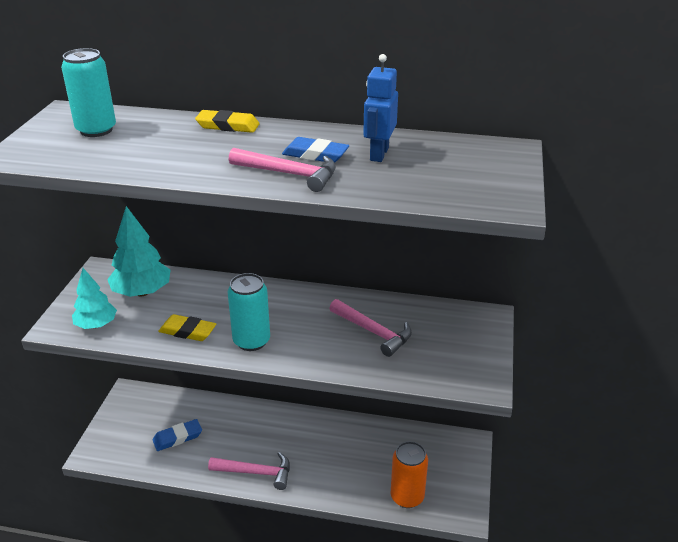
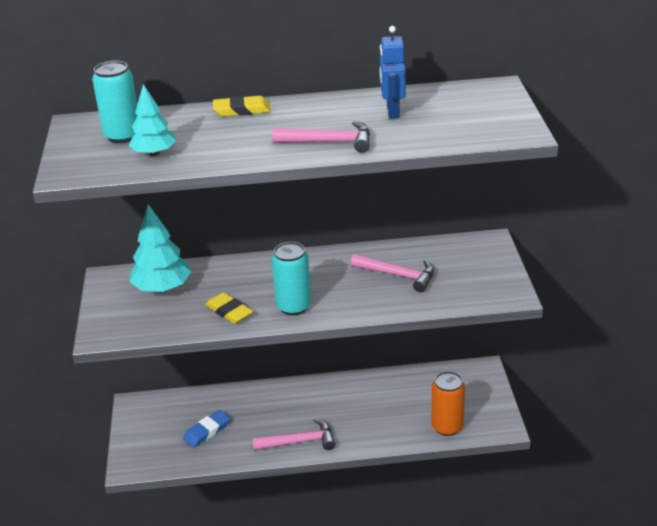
camera: 15 degrees left, 0 degrees up
(96, 325) = (138, 325): turquoise tree -> turquoise tree (154, 153)
(188, 331) = (229, 311): yellow eraser -> yellow eraser turned 45 degrees clockwise
(315, 154) = (339, 122): blue eraser -> none

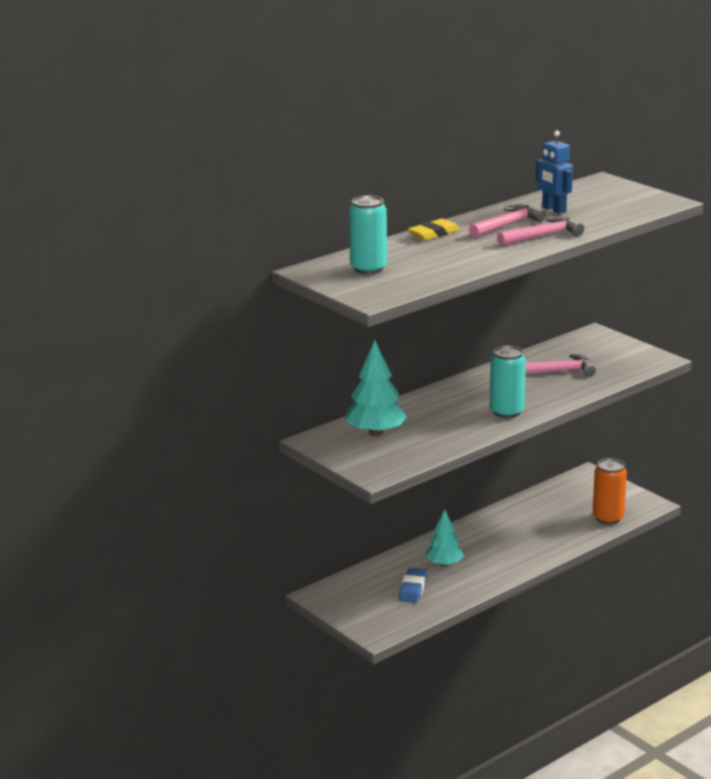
camera: 35 degrees left, 10 degrees down
(154, 153) = (419, 272): turquoise tree -> turquoise tree (444, 564)
(229, 311) = (459, 429): yellow eraser -> none
(299, 441) = (503, 567): pink hammer -> pink hammer (507, 224)

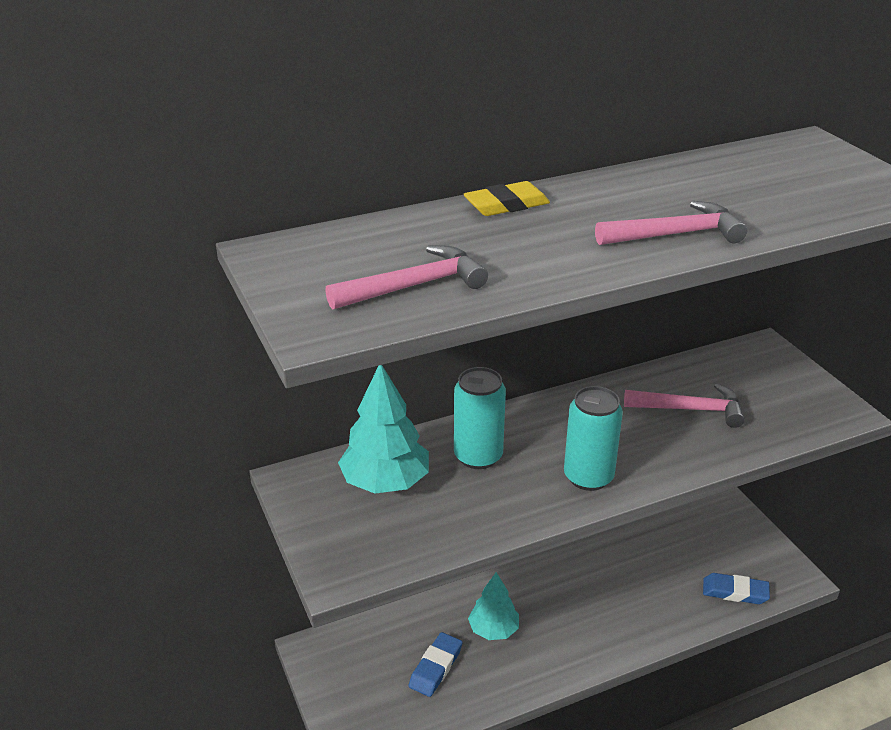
camera: 15 degrees right, 10 degrees up
(368, 268) = (360, 261): turquoise can -> turquoise can (478, 456)
(507, 224) = (629, 204): pink hammer -> pink hammer (414, 286)
(553, 209) = (715, 185): blue robot -> none
(608, 518) = (735, 592): orange can -> blue eraser

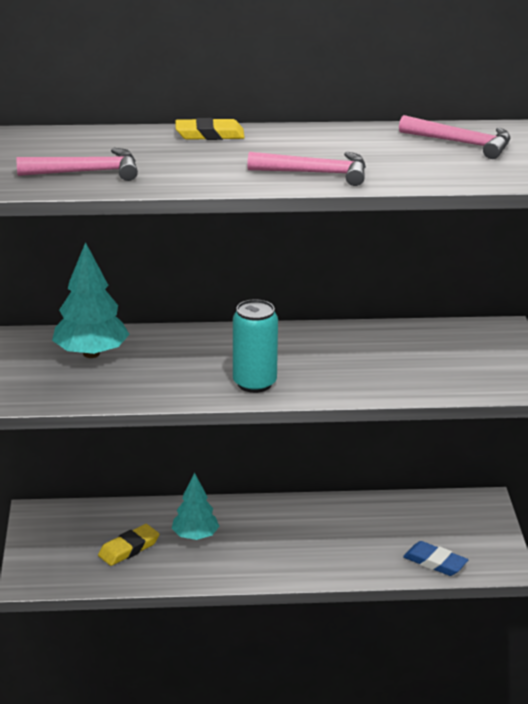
camera: 20 degrees right, 5 degrees down
(435, 667) = (129, 548): blue eraser -> yellow eraser
(478, 456) = (177, 352): turquoise can -> none
(690, 409) = (386, 358): pink hammer -> pink hammer (462, 143)

